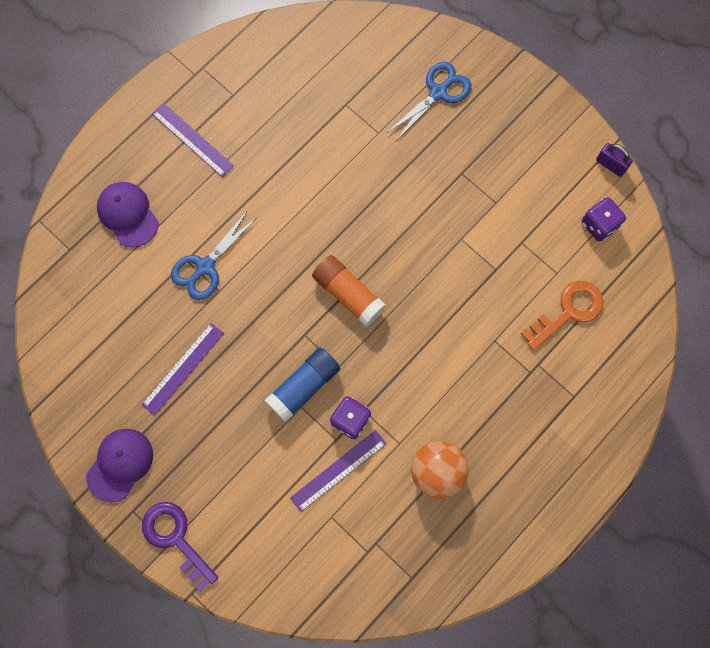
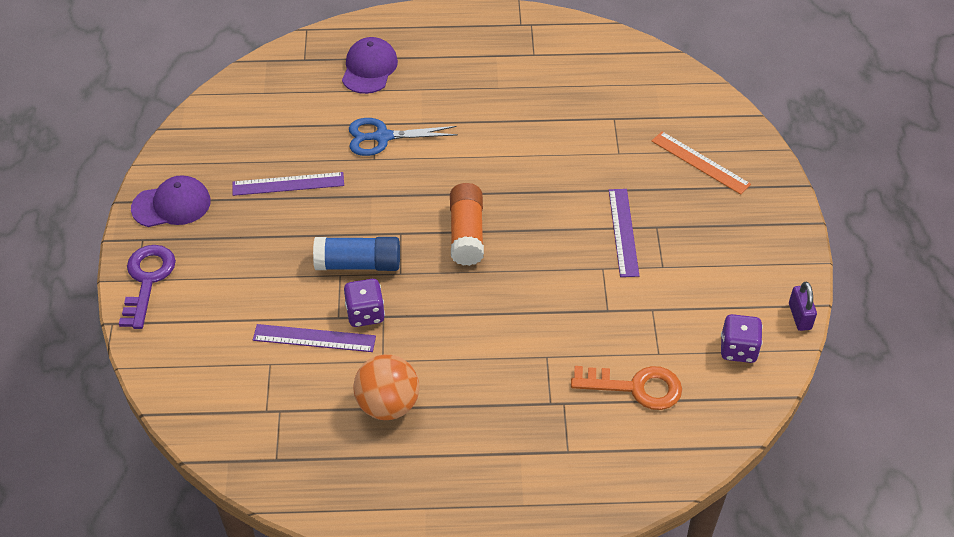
camera: 45 degrees right, 25 degrees down
(192, 140) = (470, 59): purple ruler -> purple ruler (623, 232)
(438, 92) = (700, 162): blue scissors -> orange ruler

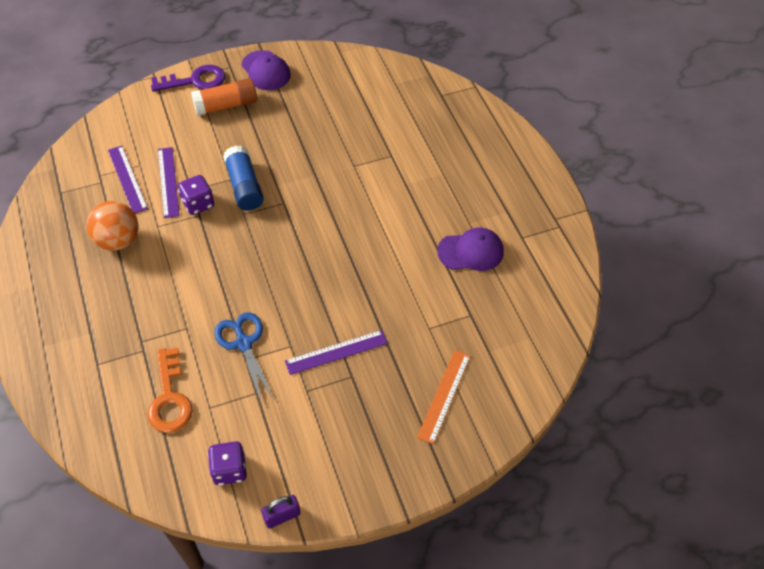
camera: 70 degrees right, 5 degrees up
(288, 184) = (308, 124): purple ruler -> purple ruler (127, 179)
(369, 68) = (450, 135): purple cap -> purple cap (471, 251)
(382, 137) = (379, 164): blue scissors -> blue scissors (243, 343)
(466, 234) = (296, 244): orange glue stick -> orange glue stick (226, 105)

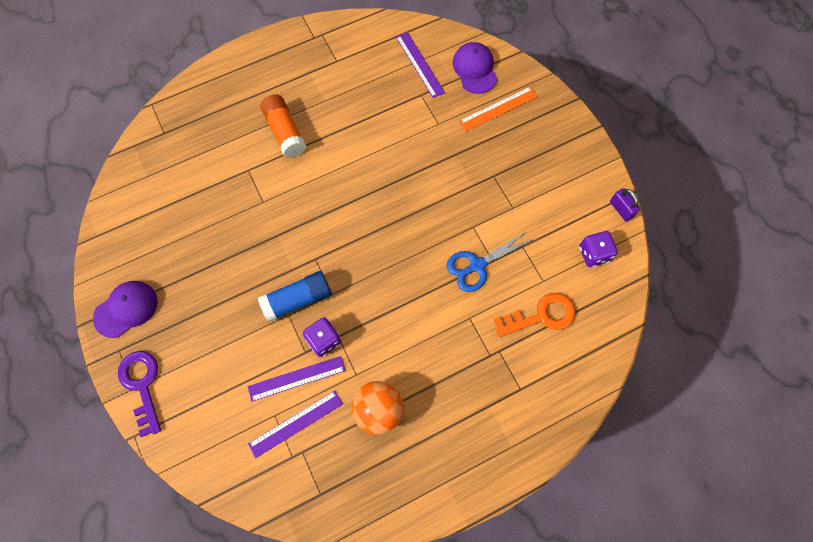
camera: 95 degrees left, 15 degrees up
(226, 105) = (182, 342): orange glue stick -> orange glue stick (285, 132)
(336, 352) = (473, 190): purple ruler -> purple ruler (419, 64)
(444, 395) = (498, 109): orange ruler -> orange ruler turned 45 degrees counterclockwise
(471, 251) = (356, 98): purple cap -> purple cap (475, 69)

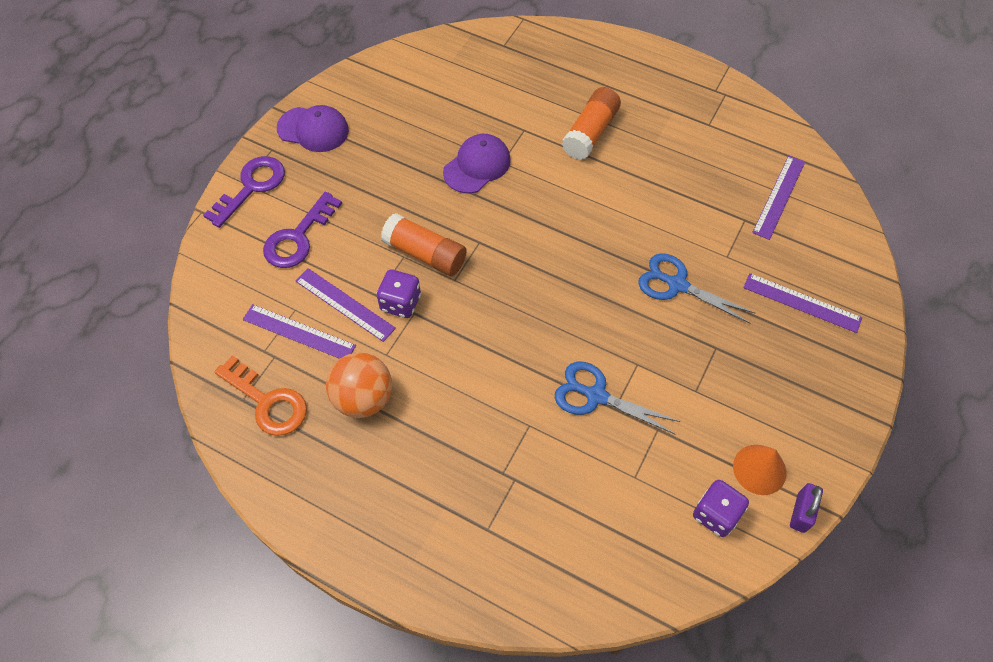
camera: 55 degrees right, 10 degrees down
(215, 377) = (298, 237): none -> purple key
(297, 299) = (425, 254): blue glue stick -> orange glue stick
(436, 165) = (677, 285): none -> blue scissors
(475, 69) = (827, 250): purple cap -> purple cap (477, 166)
(498, 109) = (802, 302): orange ruler -> purple ruler
(541, 315) = (591, 500): orange key -> orange key (268, 402)
(583, 211) = (759, 469): none -> orange cone

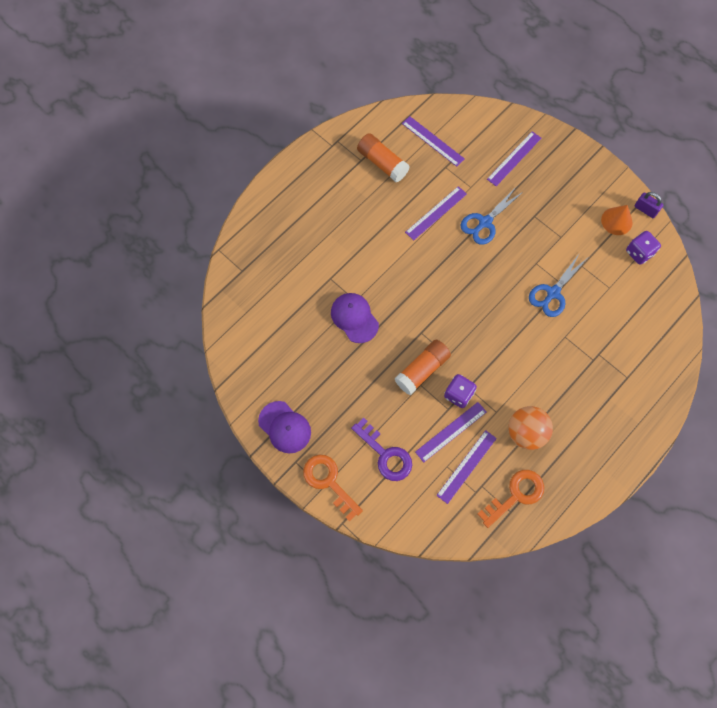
camera: 75 degrees left, 10 degrees up
(251, 187) = (328, 482): purple key -> orange key
(313, 129) = (285, 427): purple cap -> purple cap turned 105 degrees clockwise
(590, 133) = (346, 236): orange glue stick -> orange glue stick (382, 163)
(666, 223) = (436, 213): none -> purple ruler

